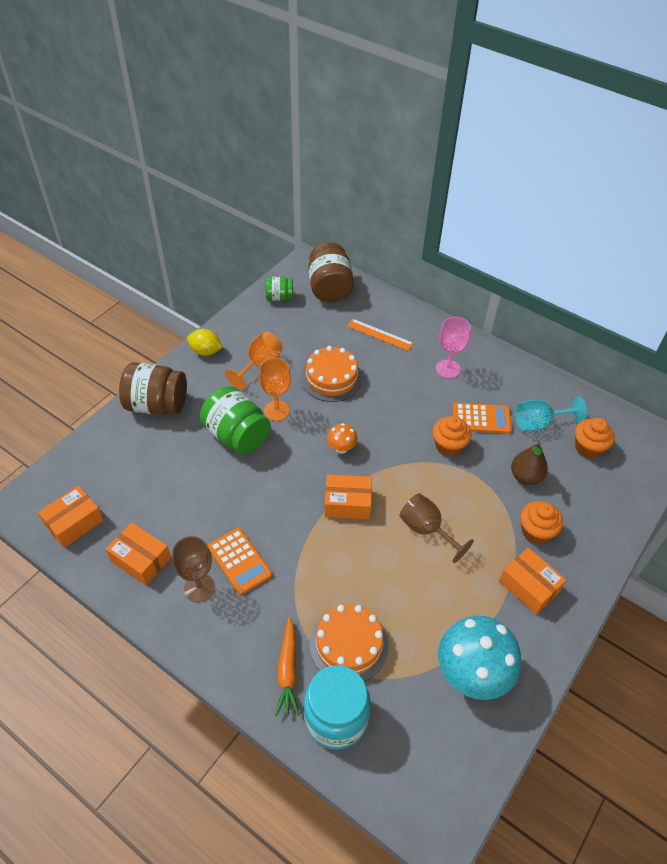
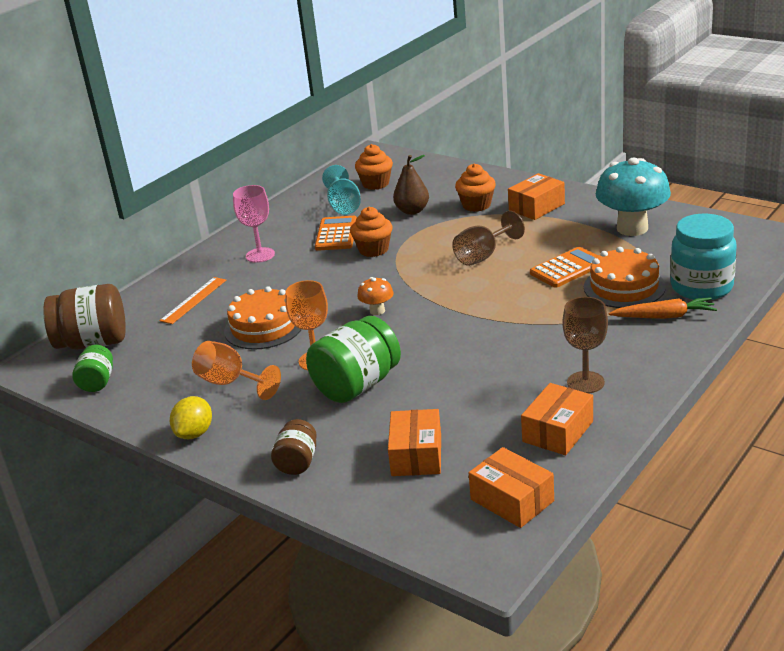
camera: 85 degrees left, 20 degrees down
(157, 405) = (297, 462): brown jar -> brown jar, size x0.55
(239, 561) = (544, 360): orange calculator -> orange calculator (567, 268)
(347, 503) = (455, 301): orange box -> orange box (416, 455)

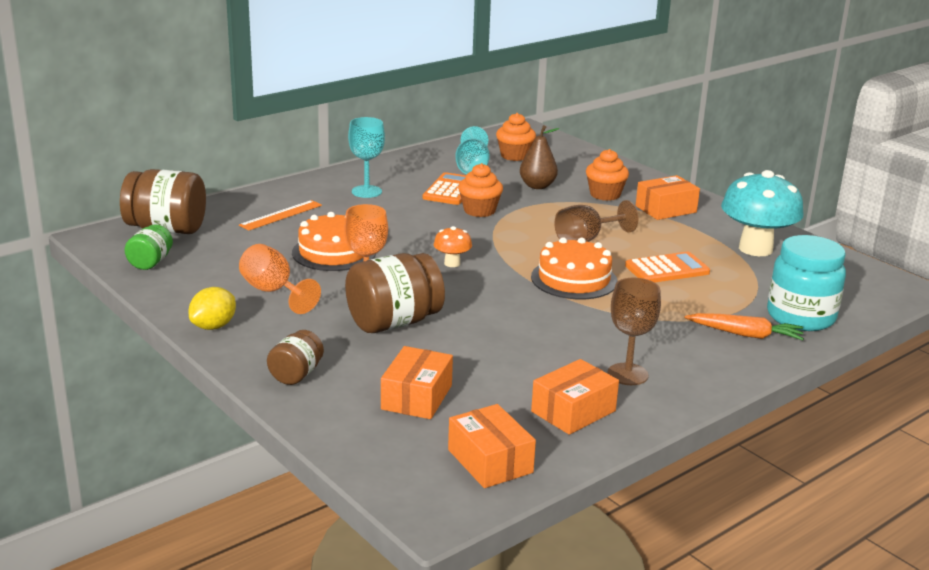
camera: 10 degrees right, 5 degrees down
(260, 255) = (366, 191): pink goblet -> turquoise goblet
(357, 386) = (393, 323): green jar -> brown jar
(624, 287) = (717, 298): orange cake -> orange cake (574, 279)

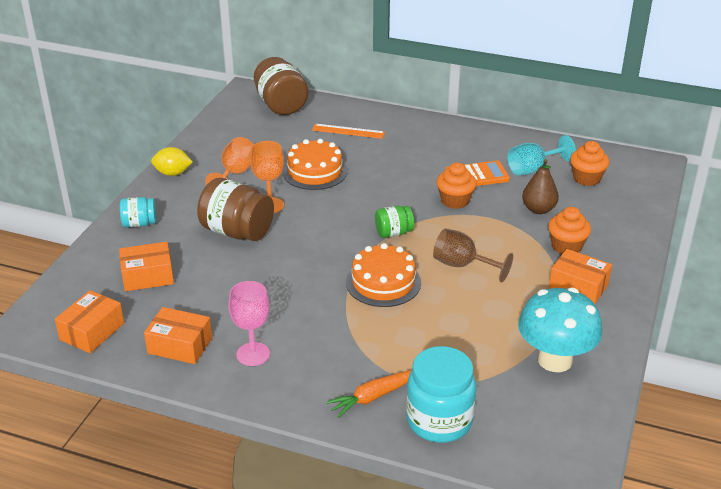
camera: 60 degrees right, 10 degrees up
(150, 262) = (231, 120): green jar -> green jar (393, 233)
(296, 375) = (139, 223): brown jar -> turquoise jar
(366, 191) = (427, 145): turquoise goblet -> none
(452, 263) = (350, 221): orange mushroom -> none
(627, 374) = (253, 354): brown goblet -> pink goblet
(667, 269) = (453, 322): orange calculator -> none
(745, 334) = (374, 396): orange carrot -> orange carrot turned 75 degrees clockwise

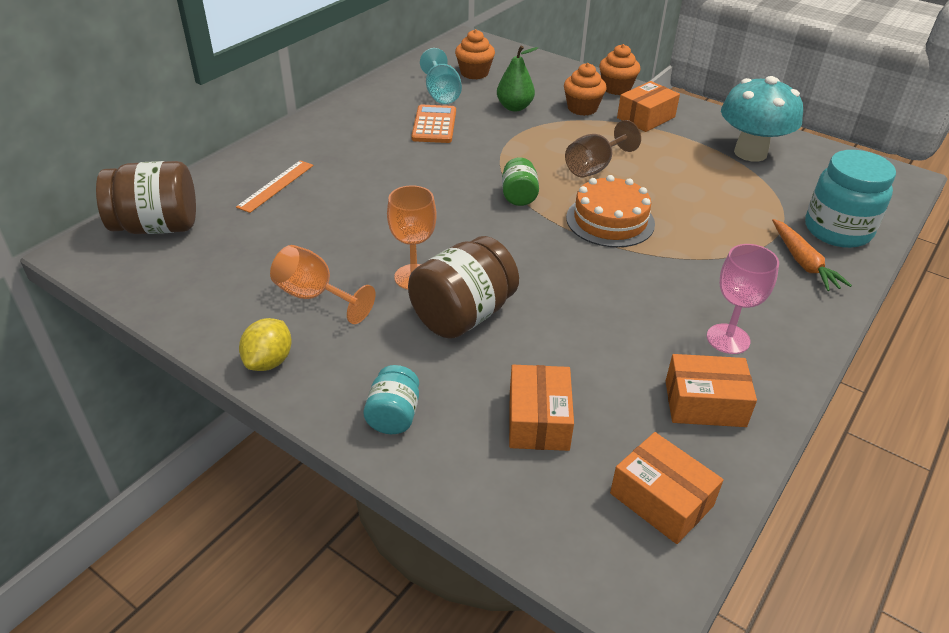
camera: 75 degrees left, 5 degrees up
(180, 345) = (705, 403): orange box -> orange box turned 60 degrees clockwise
(315, 171) = (354, 227): orange cake -> none
(455, 201) = (475, 147): orange cupcake -> orange cupcake (616, 88)
(538, 209) = (514, 107): brown pear -> green pear

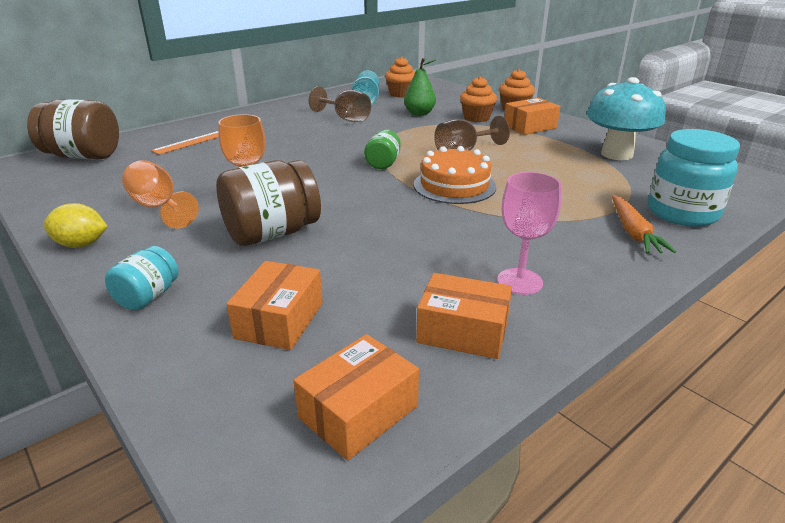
camera: 15 degrees right, 10 degrees down
(269, 361) = (81, 245): yellow lemon -> yellow lemon turned 60 degrees clockwise
(434, 125) = (346, 119): orange calculator -> brown goblet
(661, 499) = (358, 412): orange box -> orange box turned 75 degrees clockwise

